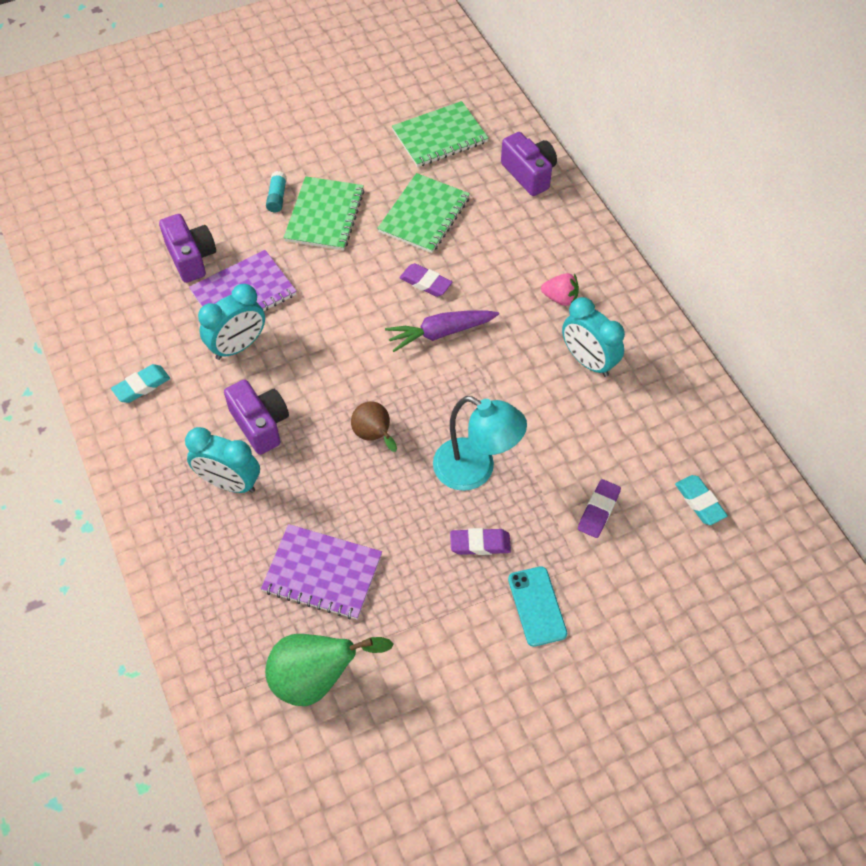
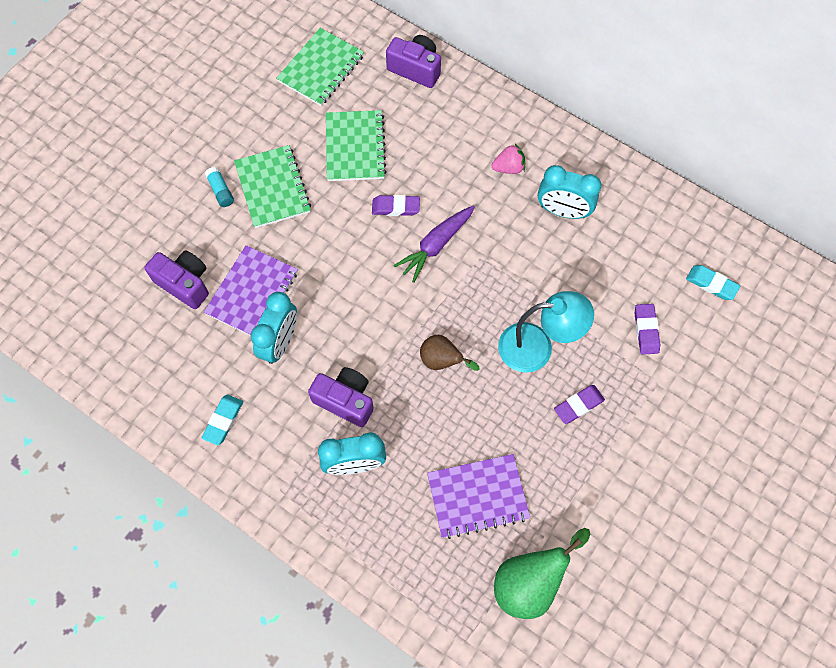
camera: 30 degrees left, 10 degrees up
(537, 606) = (650, 431): turquoise phone -> none

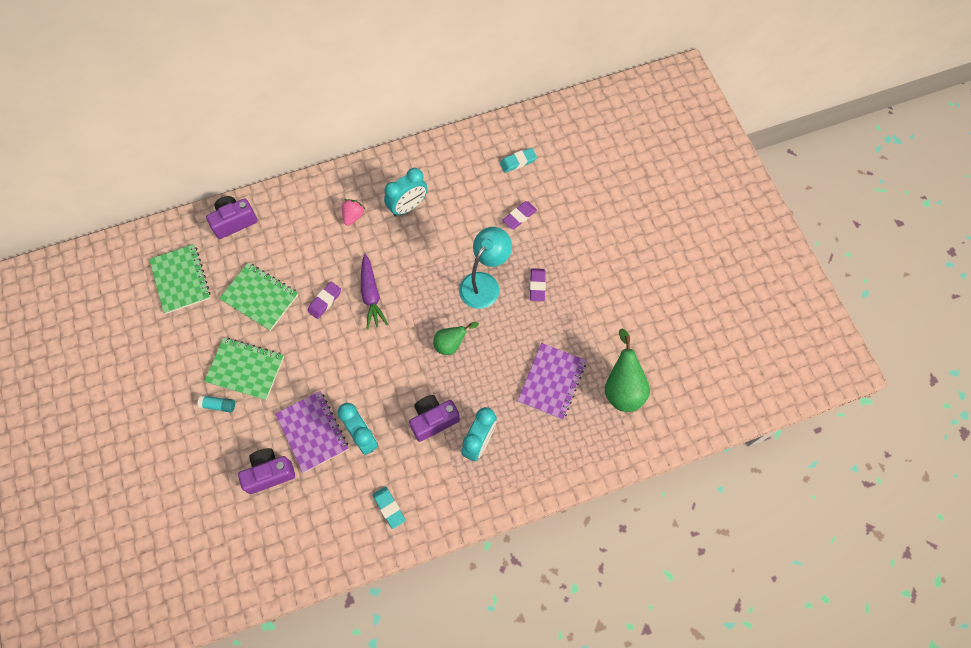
camera: 55 degrees left, 0 degrees up
(442, 361) = (451, 344): brown pear -> green pear
(646, 330) = (519, 216): purple eraser -> purple eraser turned 75 degrees counterclockwise

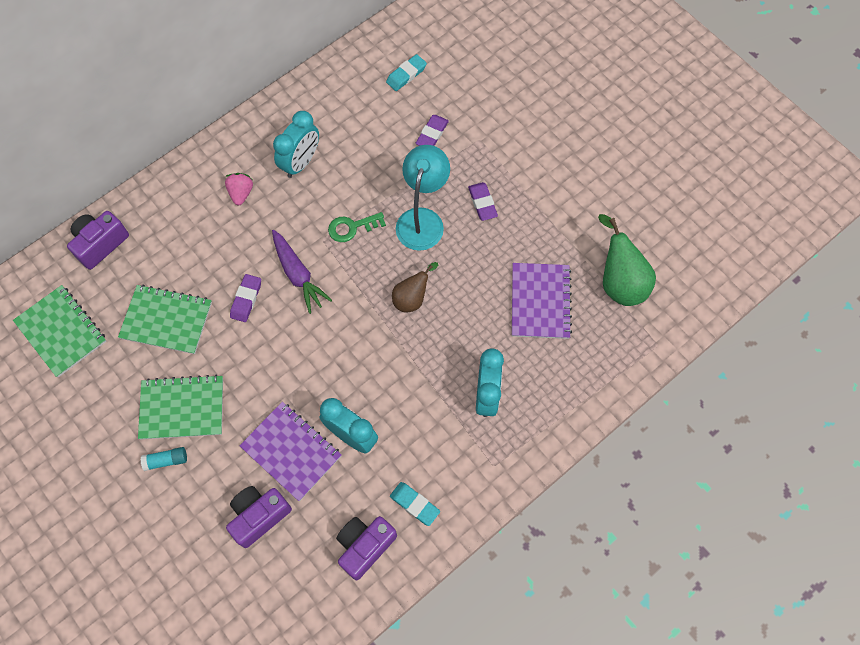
camera: 20 degrees left, 0 degrees up
(427, 271) = (352, 227): none -> green key
(433, 420) = (425, 389): purple camera -> purple camera (364, 546)
(451, 344) = (412, 298): green pear -> brown pear

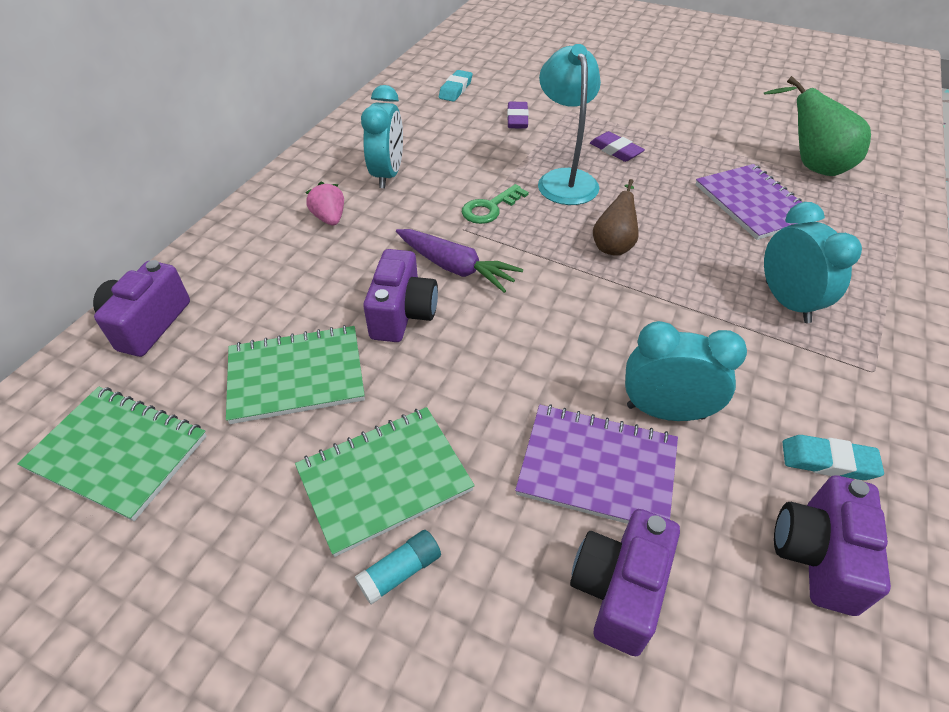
camera: 25 degrees left, 20 degrees down
(246, 299) = (403, 314): purple eraser -> purple camera

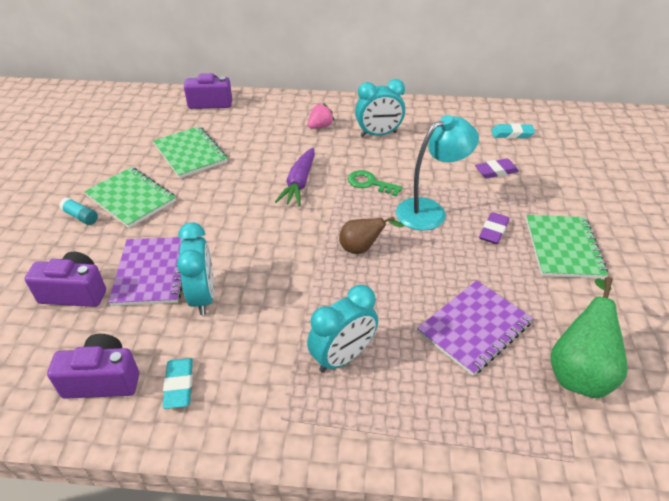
camera: 70 degrees right, 5 degrees down
(118, 452) = (133, 123): green notebook -> green notebook (563, 248)
(403, 314) = (249, 174): purple camera -> none

